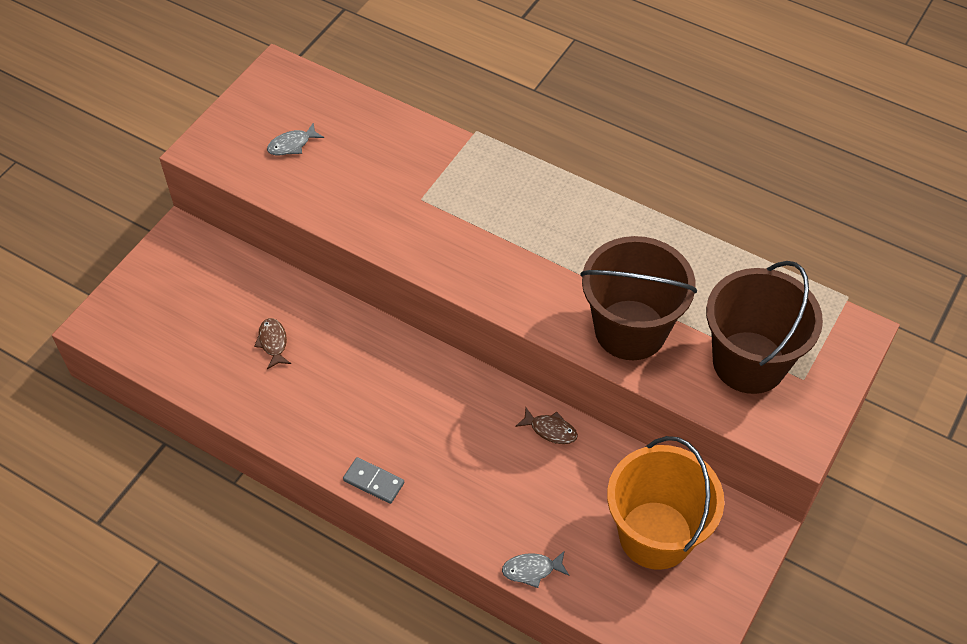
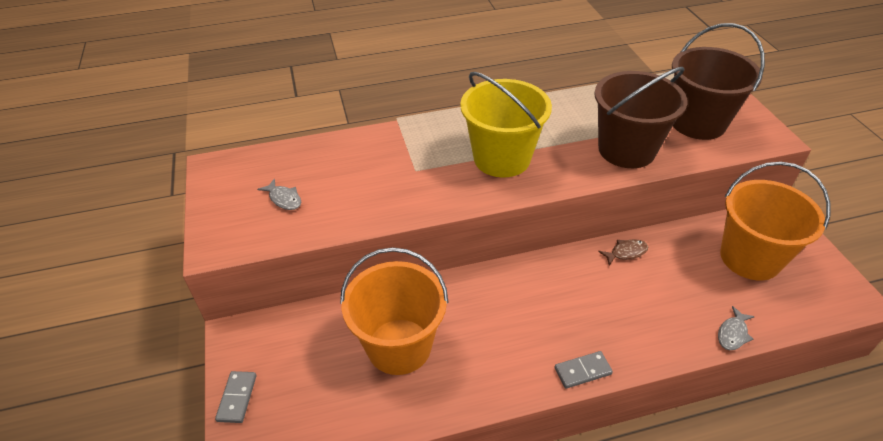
camera: 45 degrees left, 10 degrees down
(133, 284) = (237, 398): none -> grey domino
(273, 342) = (399, 346): brown fish -> orange bucket
(292, 145) = (284, 199): grey fish -> grey fish turned 60 degrees counterclockwise
(506, 246) = (502, 158): none -> yellow bucket

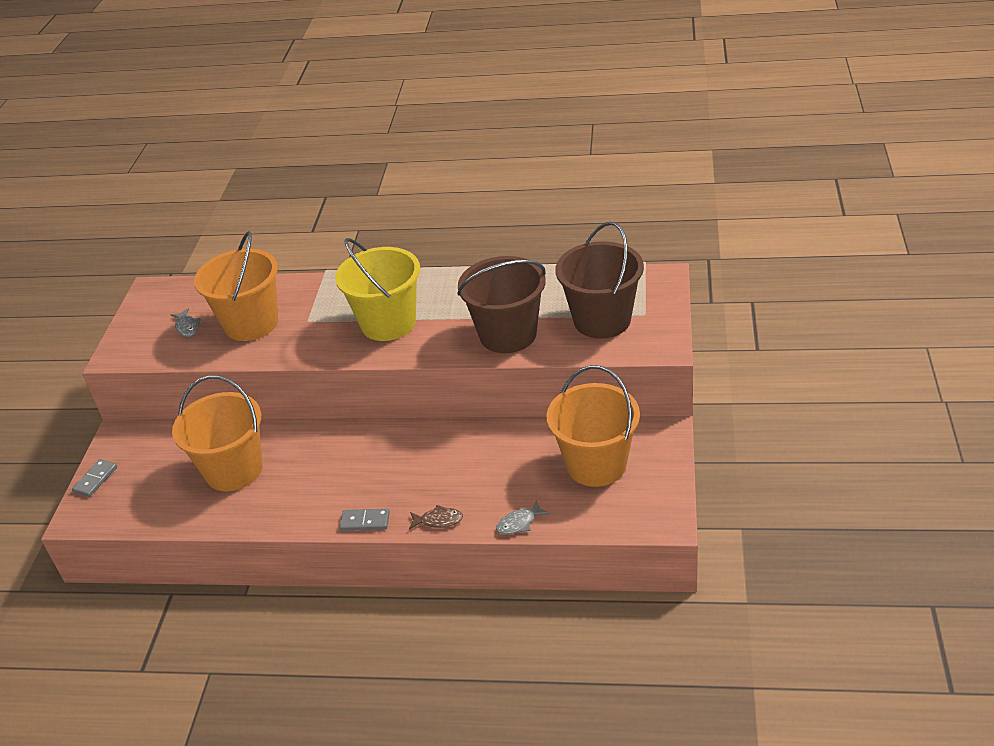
camera: 25 degrees right, 5 degrees down
(356, 183) = (251, 323): none -> orange bucket
(626, 252) = (481, 436): brown fish -> brown fish (439, 520)

